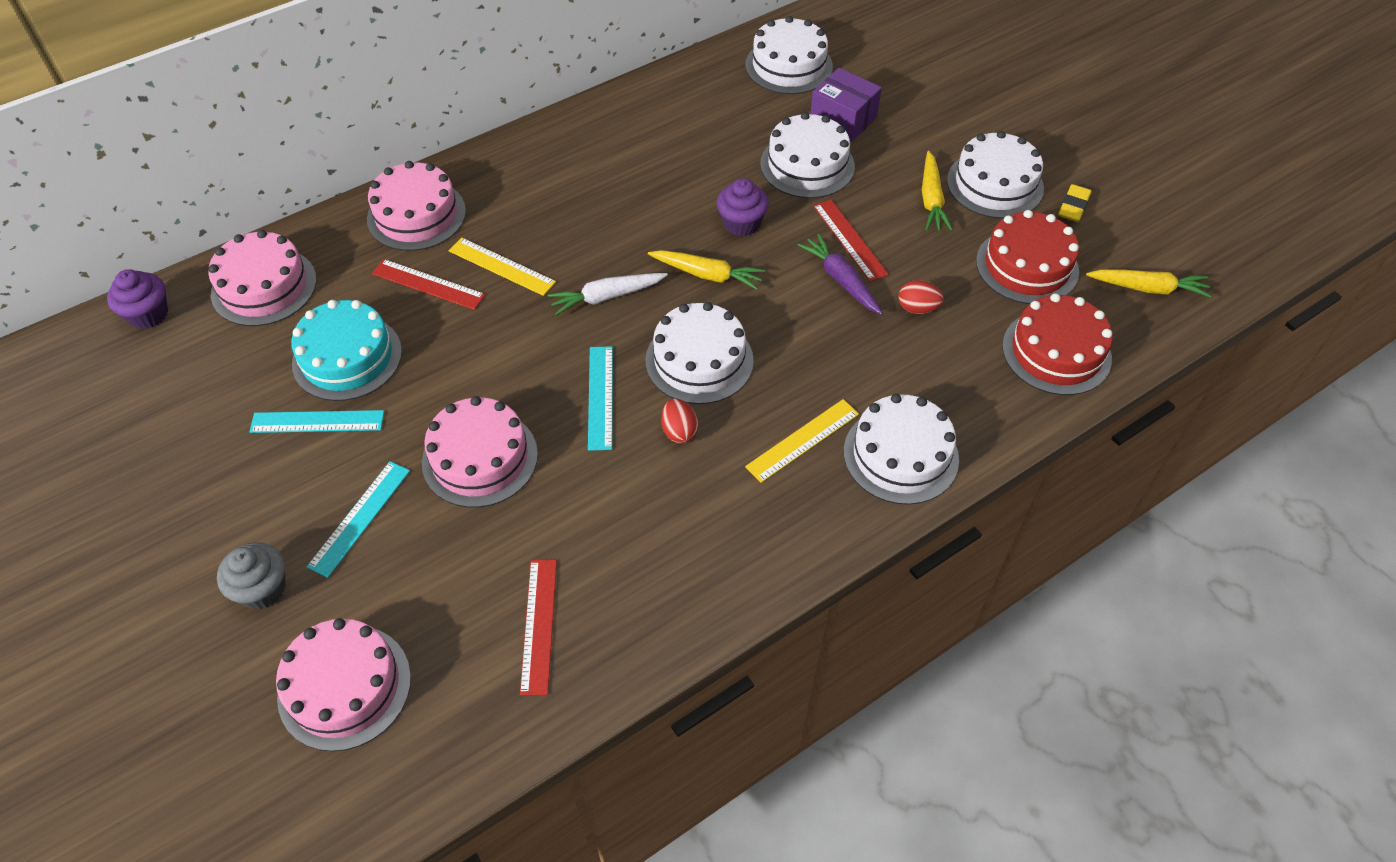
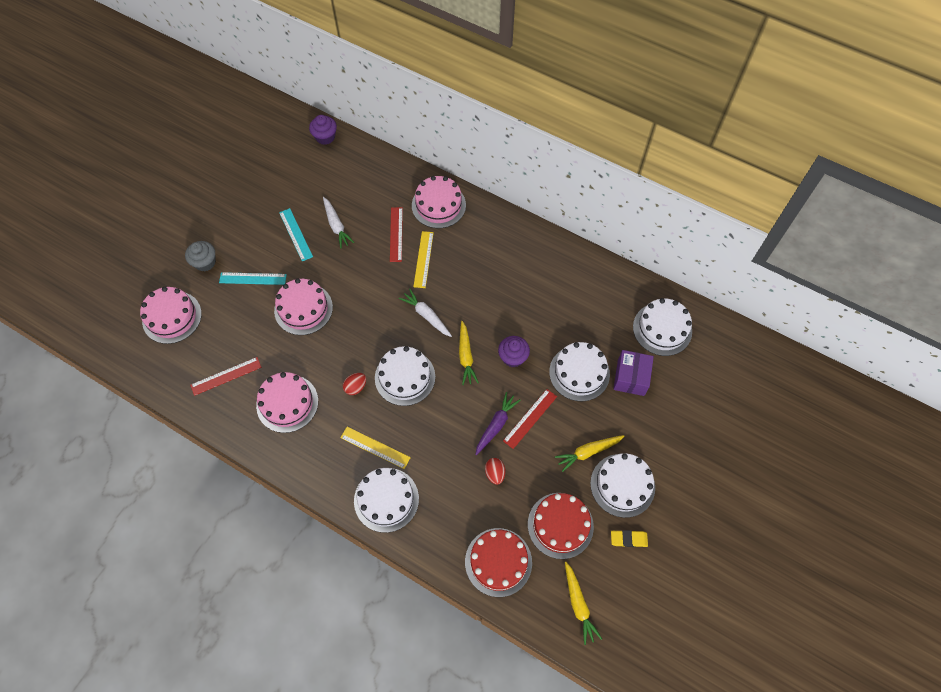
camera: 65 degrees right, 10 degrees up
(264, 286) = (362, 170): pink cake -> pink cake (287, 403)
(347, 357) = (336, 225): turquoise cake -> white carrot
(601, 397) = (361, 343): turquoise ruler -> none

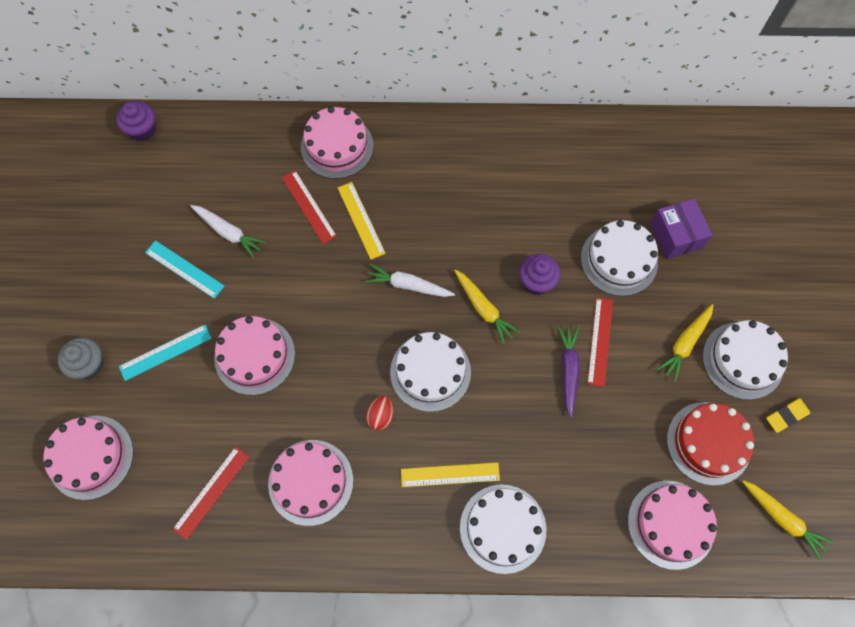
camera: 30 degrees left, 5 degrees up
(495, 473) = (602, 426): red egg -> none
(498, 562) = (671, 524): red cake -> pink cake
(662, 329) = (673, 164): white cake -> none

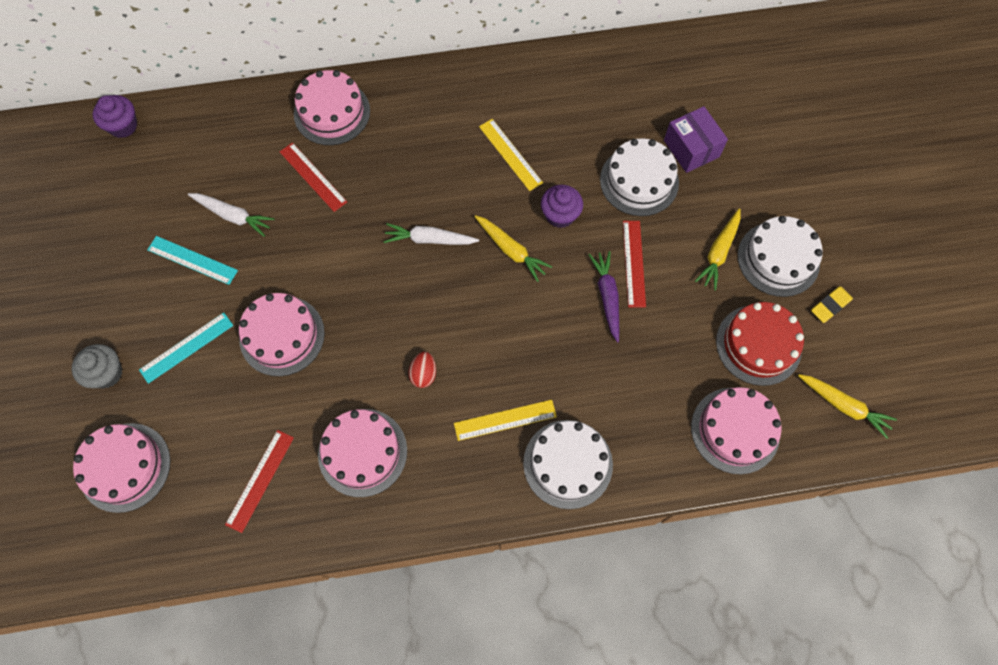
camera: 10 degrees left, 0 degrees up
(361, 220) = (370, 182): yellow ruler -> yellow ruler (510, 154)
(430, 372) = (467, 322): white cake -> none

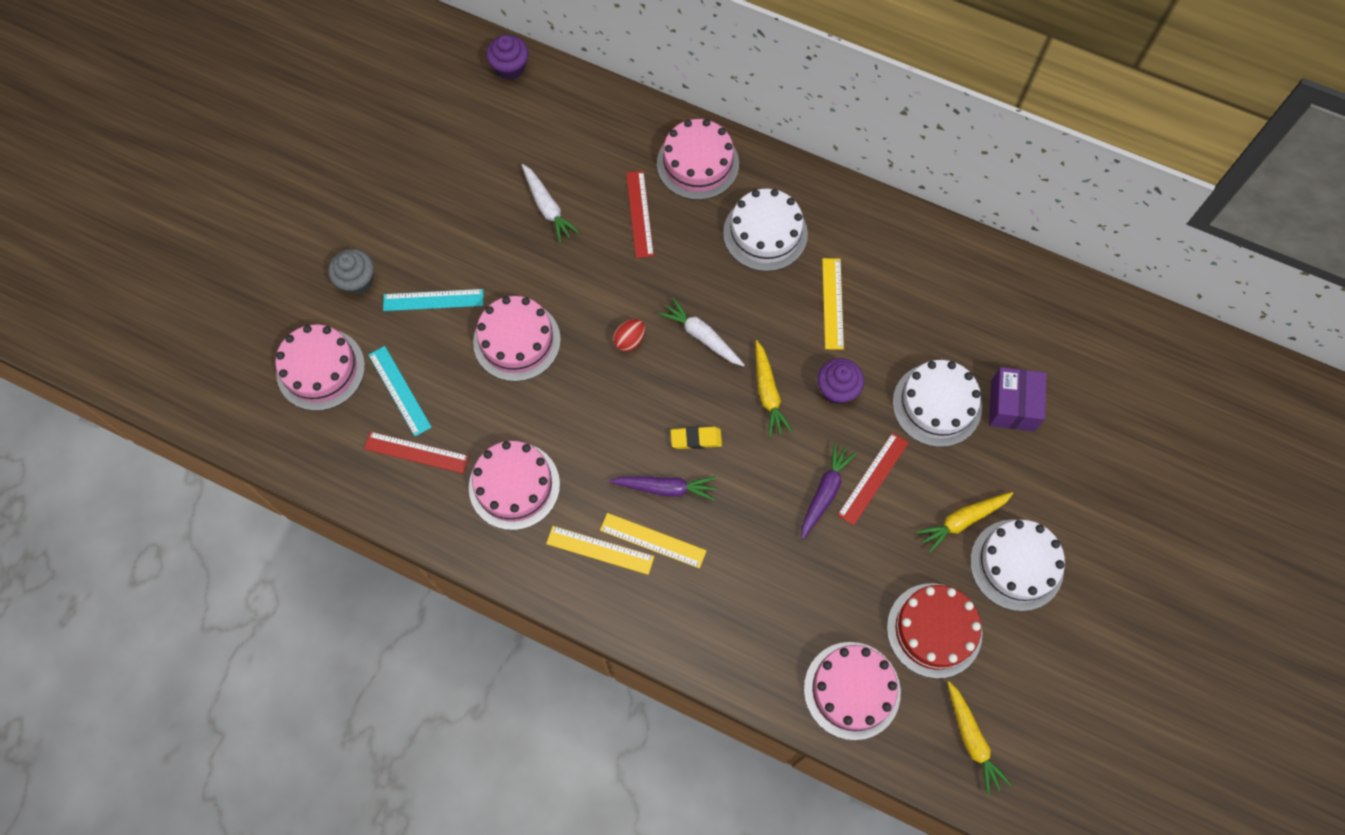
camera: 35 degrees right, 0 degrees up
(192, 260) = (487, 226): turquoise ruler -> turquoise ruler (399, 391)
(260, 480) = (416, 452): red ruler -> red ruler turned 45 degrees clockwise
(423, 374) = (612, 453): red egg -> red egg (629, 340)
(469, 456) = (600, 550): none -> yellow ruler
(485, 373) = (665, 488): none -> purple carrot
(568, 463) = (679, 615): white cake -> white cake (765, 233)
(830, 305) = (1033, 641): yellow eraser -> yellow eraser (696, 439)

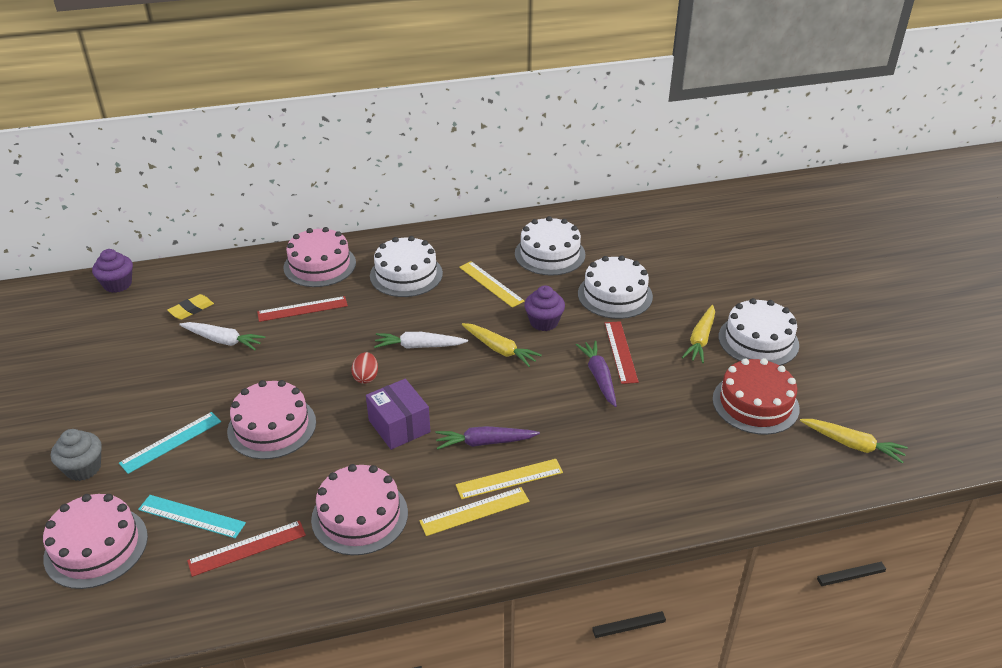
camera: 40 degrees left, 30 degrees down
(640, 214) = (302, 309): red ruler -> red ruler turned 60 degrees counterclockwise
(665, 488) = (485, 442): purple carrot -> purple carrot turned 150 degrees counterclockwise
(696, 439) = (476, 402): yellow eraser -> yellow eraser (191, 309)
(852, 690) = (748, 471): pink cake -> none
(926, 303) = (550, 254): none -> white cake
(1012, 405) = (659, 271): purple box -> purple box (399, 426)

